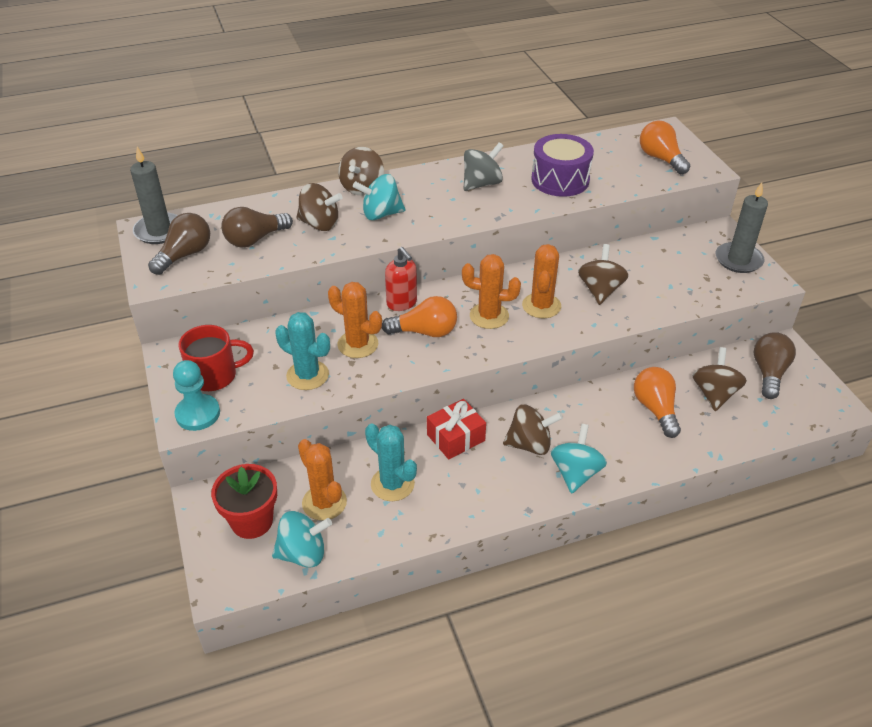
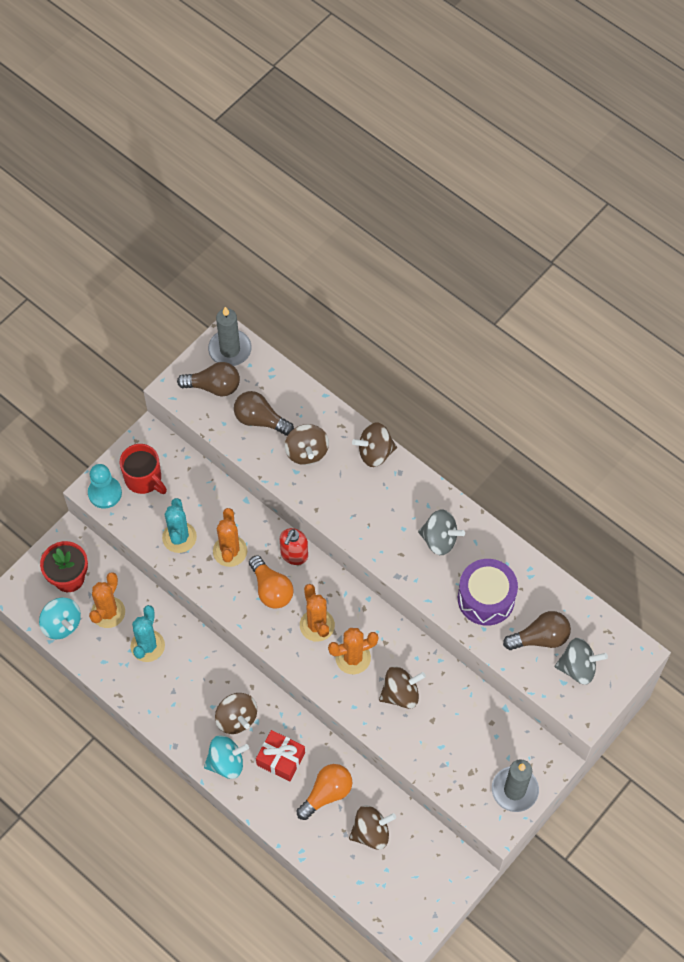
camera: 60 degrees right, 20 degrees up
(381, 214) = (347, 487): turquoise spinning top -> none
(456, 437) = (214, 664): red gift -> red gift (281, 759)
(661, 159) = (578, 667): orange light bulb -> grey spinning top
(769, 373) = (423, 868): brown light bulb -> brown light bulb (540, 638)

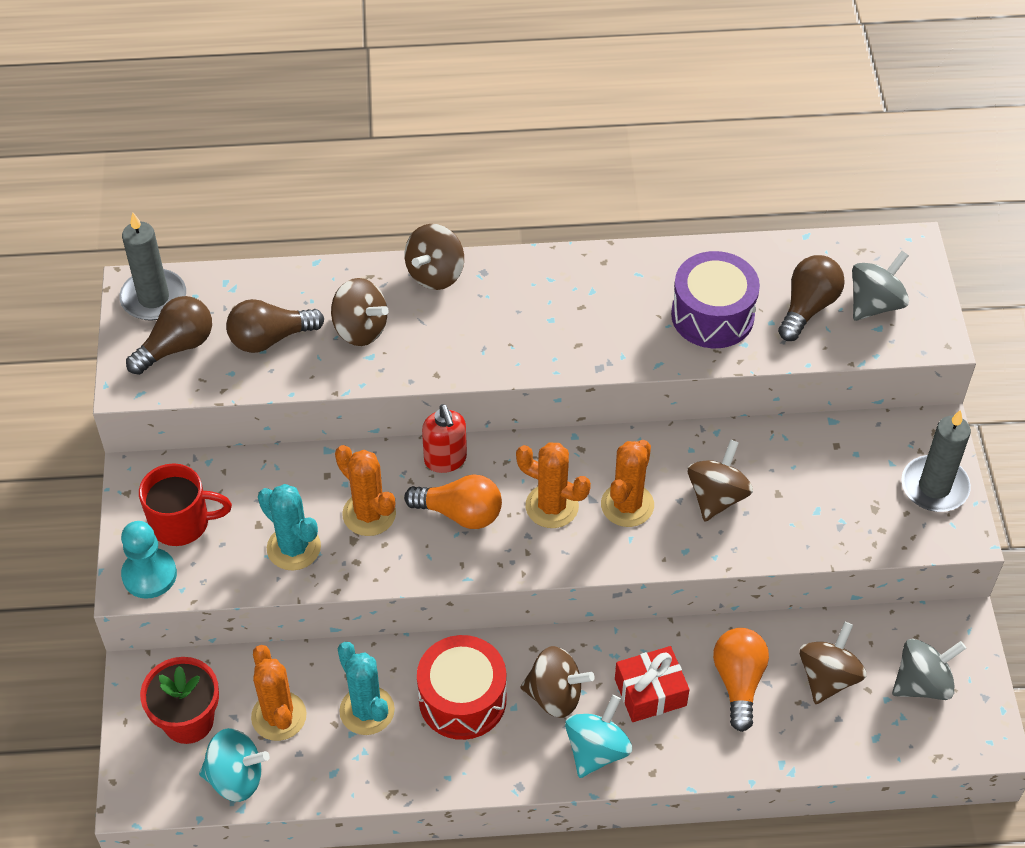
camera: 45 degrees left, 10 degrees down
(194, 681) = (462, 699): none -> red drum
(439, 539) = (600, 300): grey spinning top -> grey spinning top (922, 683)

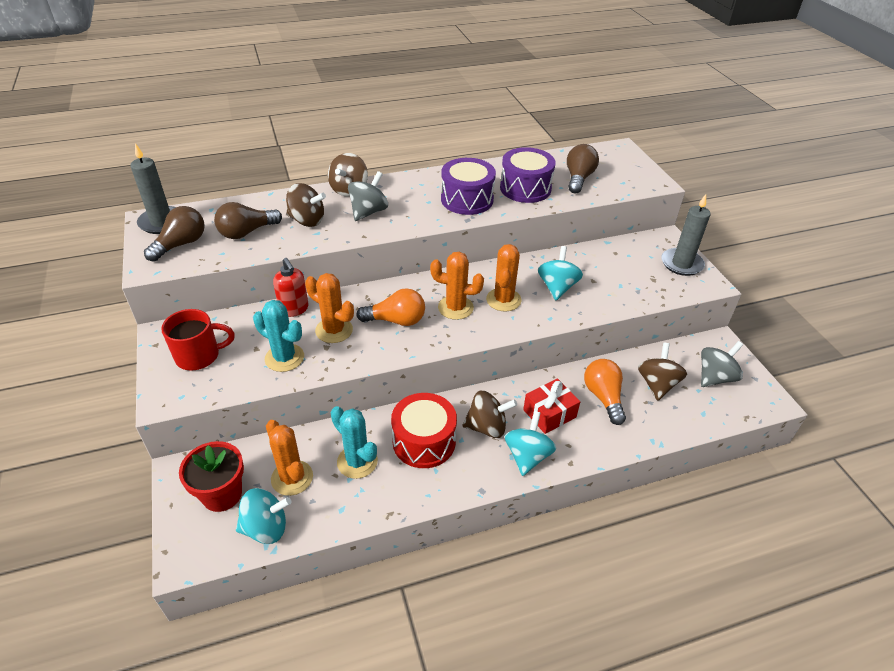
camera: 15 degrees left, 10 degrees down
(149, 575) = (178, 391): turquoise pawn -> none
(445, 460) = (378, 294): red soap dispenser -> red soap dispenser (294, 309)
(611, 325) = (467, 199): none -> purple drum
(717, 496) = (557, 287): brown spinning top -> turquoise spinning top
(875, 304) = (615, 173): grey spinning top -> grey spinning top (368, 212)

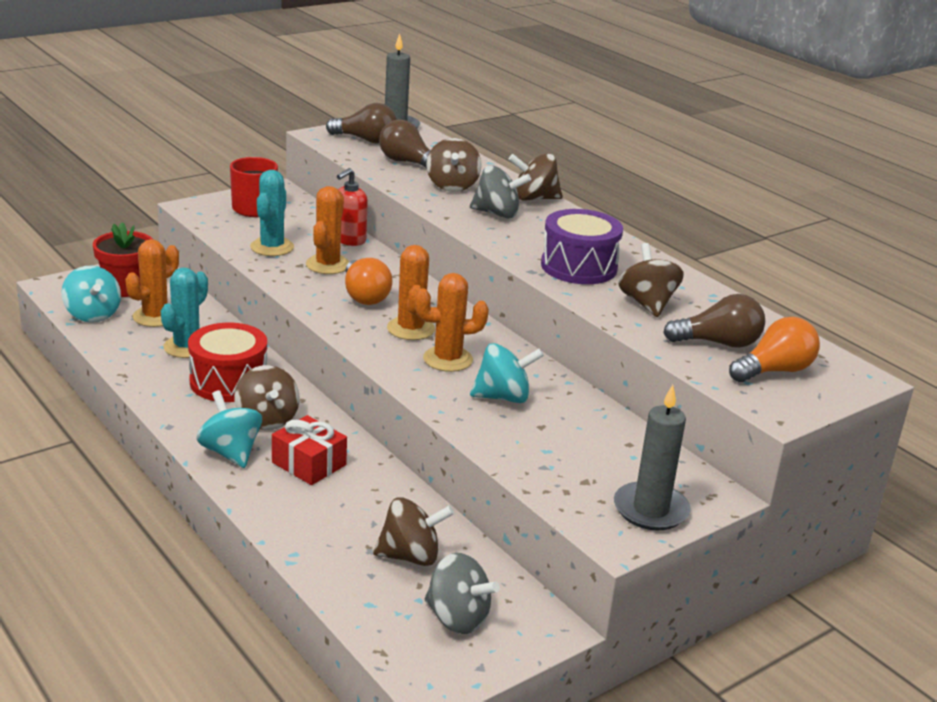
camera: 70 degrees right, 15 degrees down
(525, 188) = (647, 304): purple drum -> brown spinning top
(527, 456) = (230, 452): turquoise spinning top -> turquoise spinning top turned 120 degrees counterclockwise
(603, 397) = (360, 506): orange light bulb -> orange light bulb (774, 371)

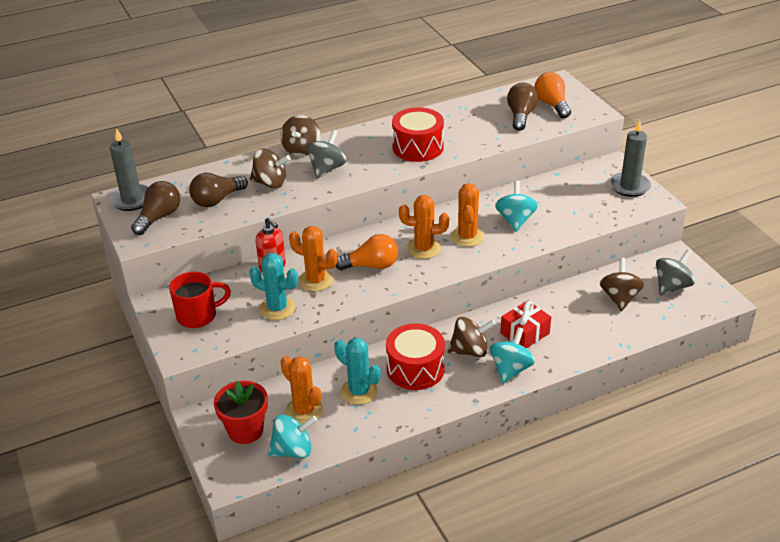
camera: 75 degrees left, 10 degrees up
(230, 452) = (510, 369): turquoise spinning top -> turquoise spinning top turned 135 degrees clockwise
(579, 267) = (418, 147): purple drum -> red drum
(647, 304) = (471, 131): brown spinning top -> none

